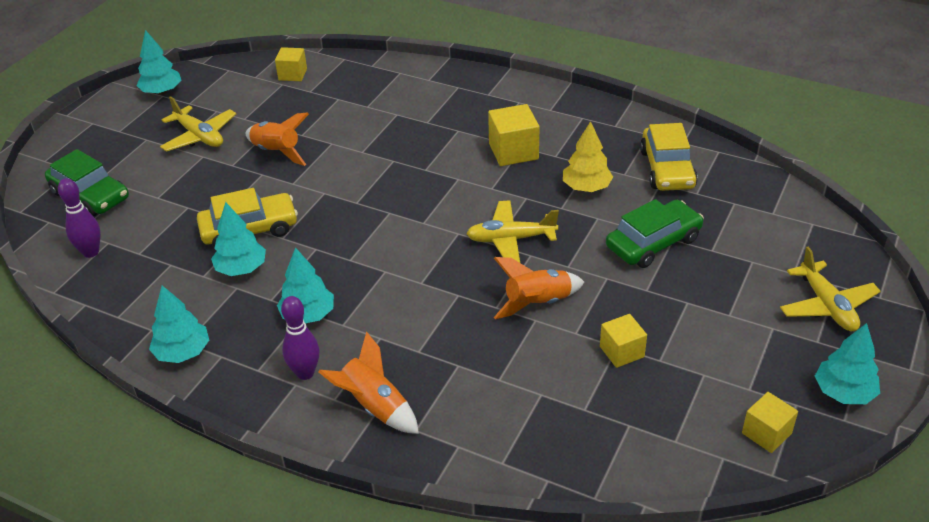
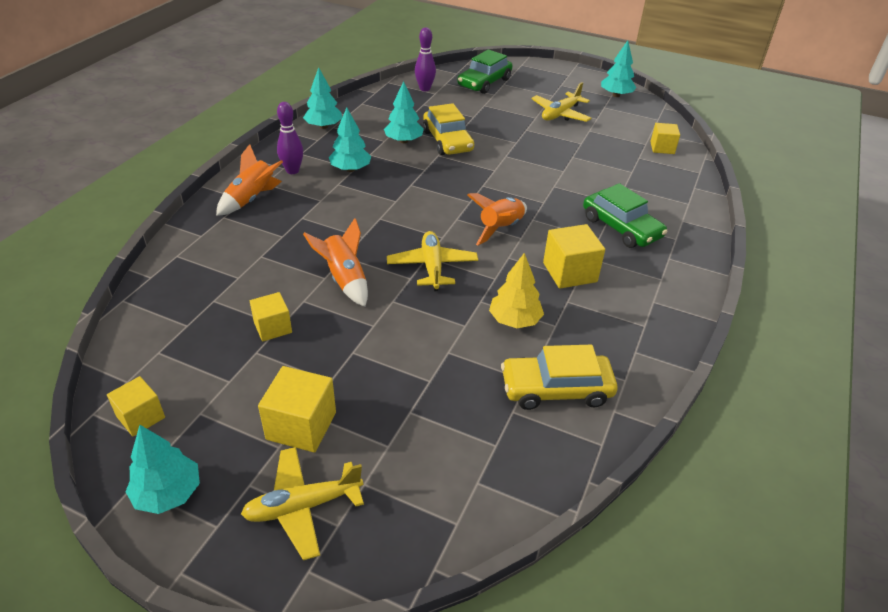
camera: 85 degrees right, 0 degrees up
(277, 152) = (545, 147): orange rocket -> orange rocket (500, 228)
(653, 243) = (423, 364): green car -> green car (621, 227)
(745, 315) = (301, 425): none -> yellow cube

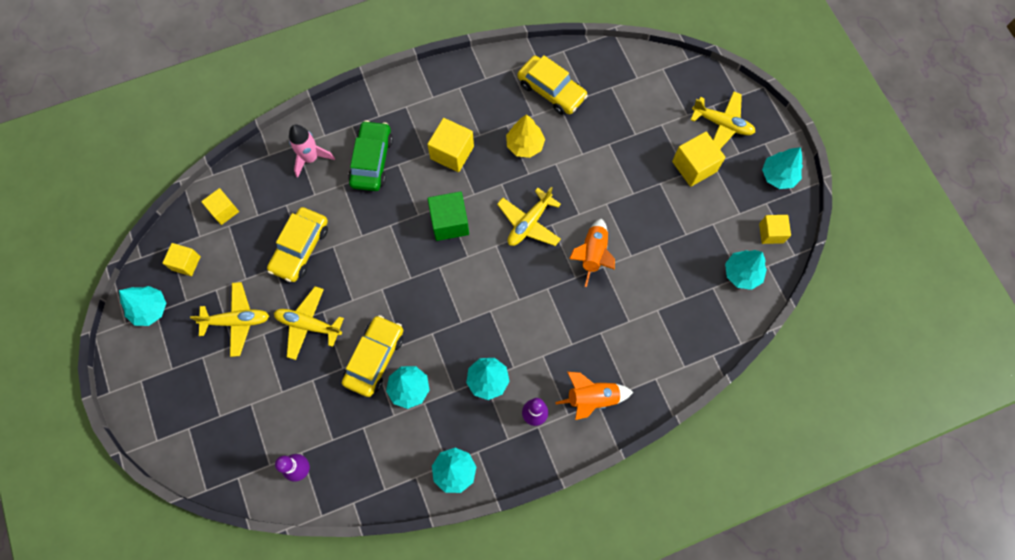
camera: 135 degrees left, 30 degrees up
(158, 356) = (742, 273): none -> turquoise tree
(273, 327) = (664, 246): yellow cube -> yellow cube (186, 263)
(484, 82) = (234, 433): green car -> none
(500, 228) = (449, 222): orange rocket -> green cube
(514, 133) = (308, 325): none -> yellow plane
(582, 158) = (300, 248): none -> yellow car
(664, 202) = (311, 158): none -> pink rocket

